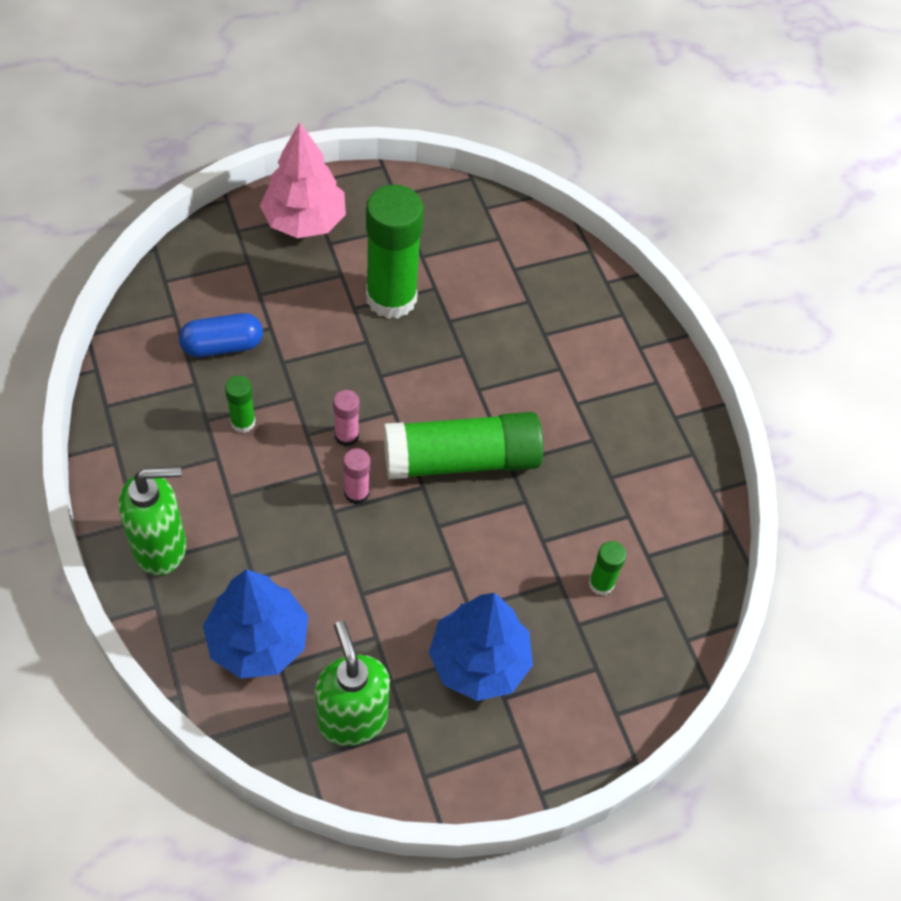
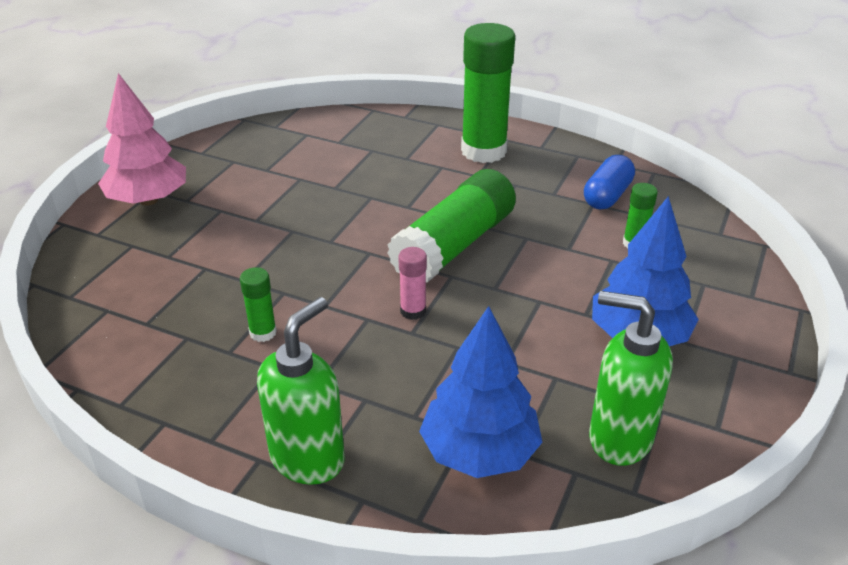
camera: 40 degrees left, 20 degrees down
(222, 345) = (179, 301): blue capsule -> blue capsule (607, 196)
(346, 436) = (356, 286): pink glue stick -> none
(391, 298) = (276, 200): green glue stick -> green glue stick (483, 151)

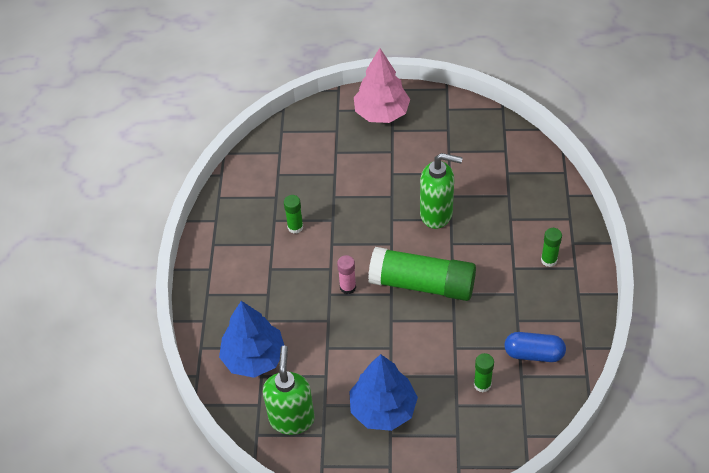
camera: 70 degrees right, 15 degrees up
(308, 458) = (218, 288): green soap dispenser -> green soap dispenser (437, 214)
(483, 151) = (549, 260): green glue stick -> green glue stick, size x0.45

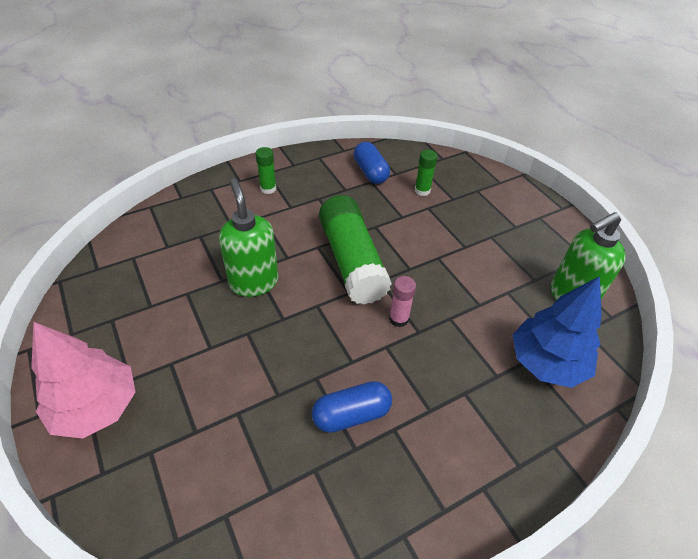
camera: 125 degrees left, 5 degrees down
(295, 227) = (351, 415): green glue stick -> blue capsule
(383, 409) = (499, 239): blue tree -> none

